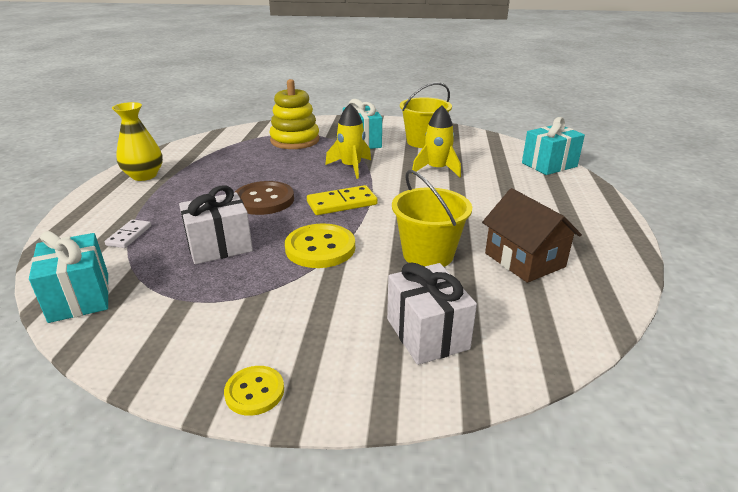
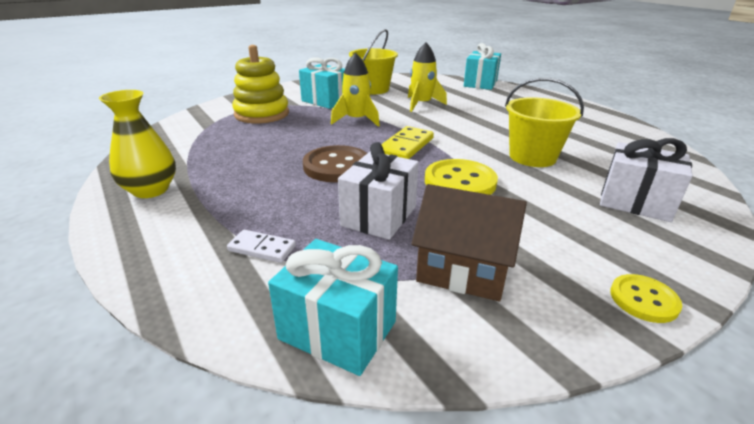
camera: 40 degrees left, 0 degrees up
(129, 235) = (262, 248): white domino -> white domino turned 45 degrees counterclockwise
(524, 260) = (583, 139): brown house -> brown house (463, 269)

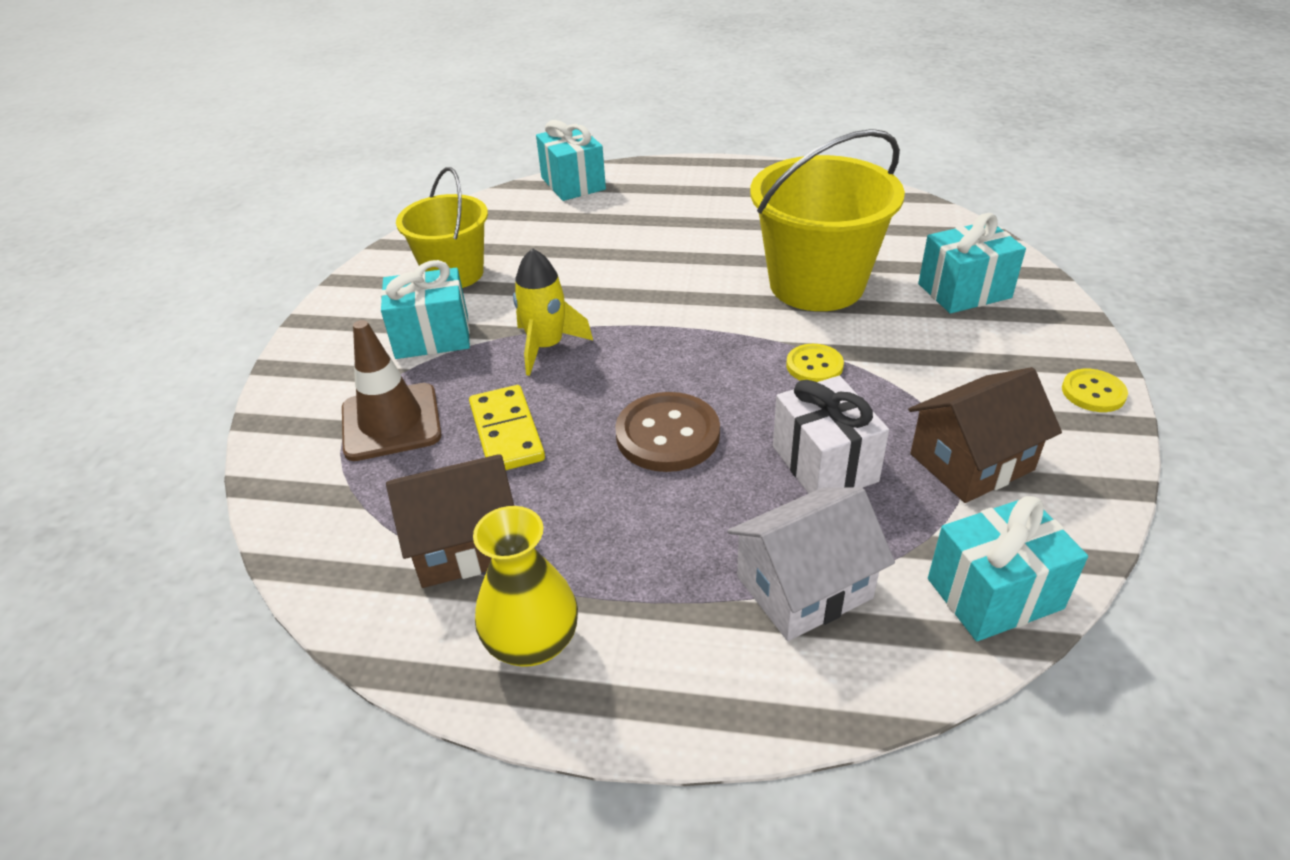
camera: 45 degrees left, 10 degrees up
(202, 153) = (465, 544): none -> brown house
(262, 114) = (391, 422): yellow stacking toy -> brown traffic cone
(262, 248) = (804, 587): white domino -> white house
(405, 146) = (681, 352): yellow domino -> yellow domino (506, 432)
(421, 104) = (572, 267): yellow rocket -> none
(460, 182) = (814, 366): yellow button -> yellow button, size x0.58
(532, 157) = (816, 284): yellow bucket -> yellow bucket, size x1.54
(635, 202) = (964, 291): white gift -> turquoise gift

